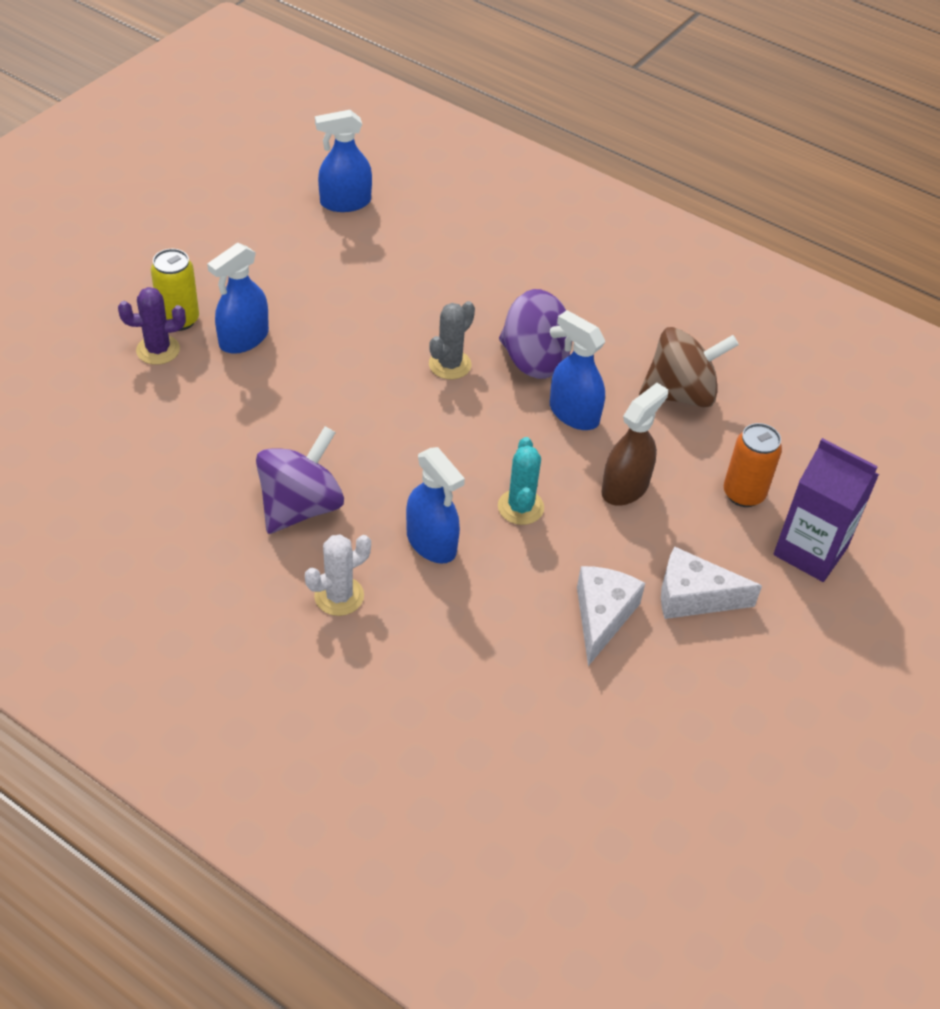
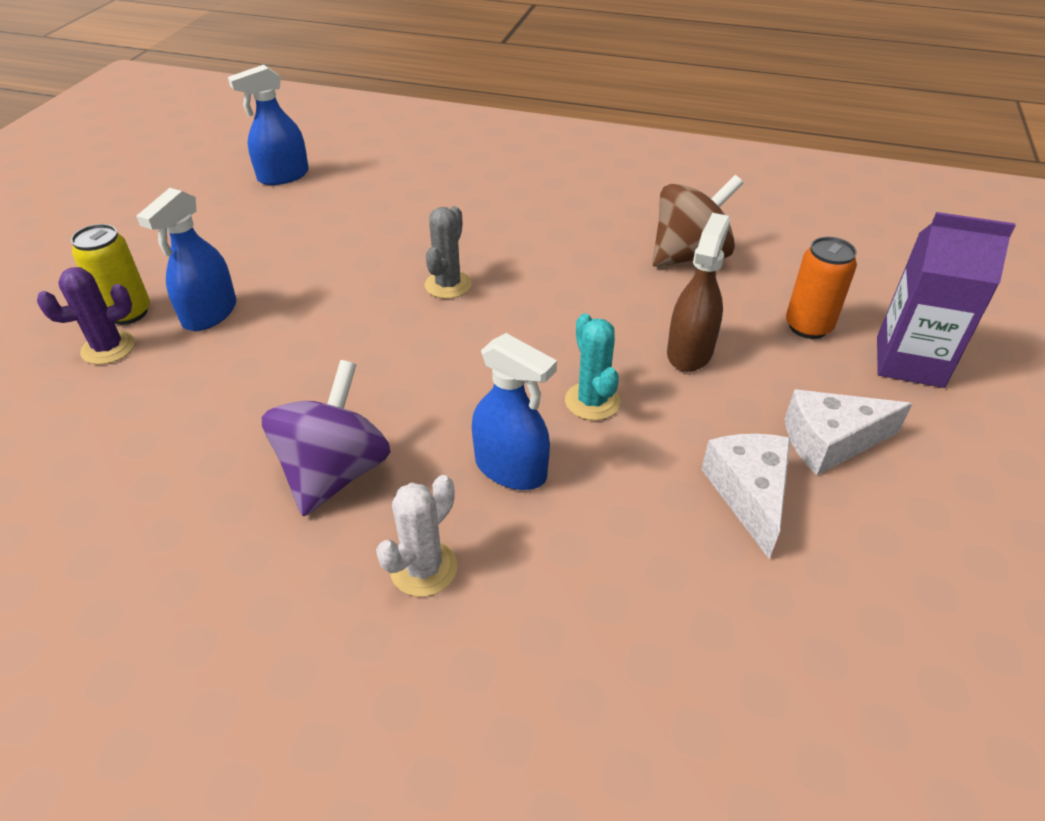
camera: 15 degrees left, 5 degrees down
(534, 360) = (532, 261): purple spinning top -> none
(573, 413) = (597, 298): blue spray bottle -> none

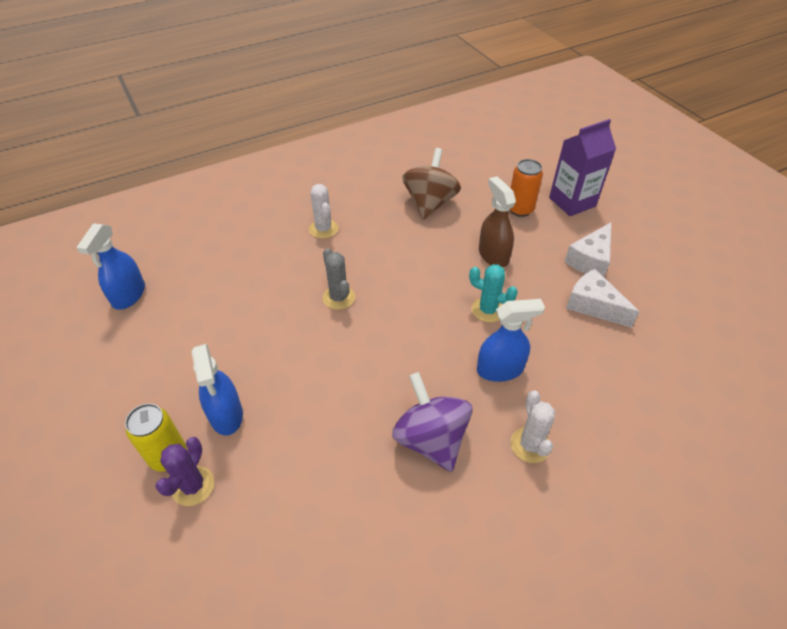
camera: 45 degrees left, 5 degrees up
(528, 216) = (323, 229): none -> white cactus

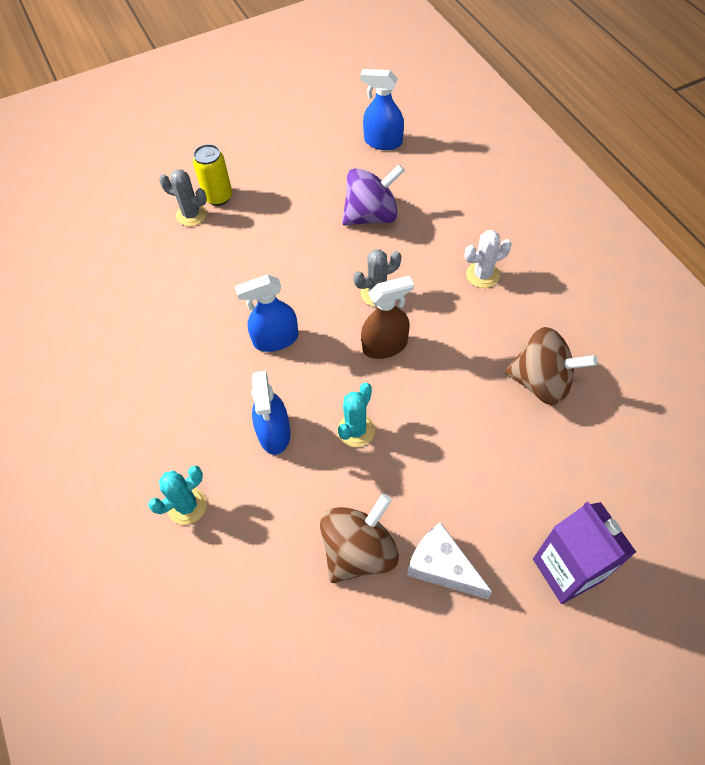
camera: 95 degrees right, 10 degrees up
(193, 486) = (191, 215): purple cactus -> grey cactus
(226, 415) = (249, 225): blue spray bottle -> blue spray bottle (275, 339)
(430, 439) = (205, 367): purple spinning top -> purple spinning top (372, 215)
(493, 255) = (446, 446): brown spray bottle -> brown spray bottle (385, 346)
(520, 209) = (541, 492): orange can -> none
(530, 445) = (186, 448): white cactus -> none
(590, 435) = (187, 506): none -> turquoise cactus
(593, 305) = (359, 551): white cheese -> brown spinning top

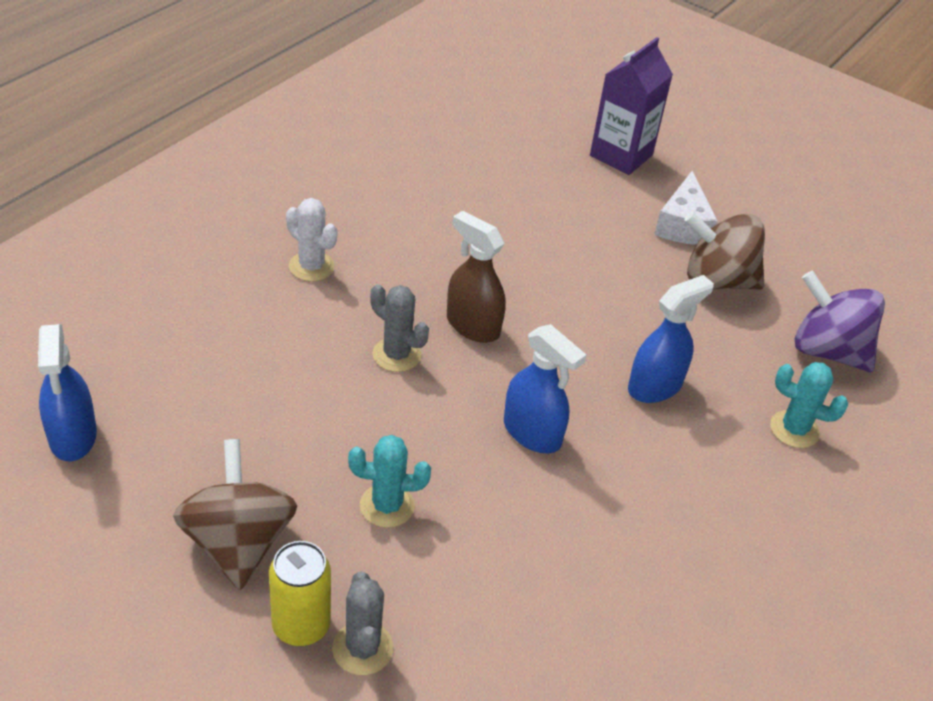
camera: 125 degrees left, 15 degrees down
(356, 430) = (598, 319): turquoise cactus -> turquoise cactus (387, 506)
(372, 215) = (254, 401): purple spinning top -> purple spinning top (827, 351)
(542, 382) = (439, 197): brown spinning top -> brown spinning top (238, 542)

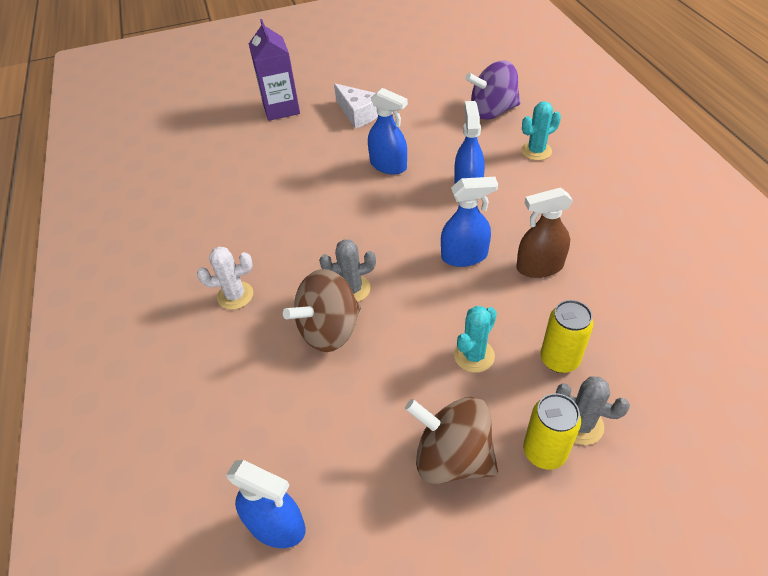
camera: 45 degrees left, 5 degrees up
(444, 592) = (559, 359): none -> yellow can
(472, 325) = (358, 240): brown spray bottle -> brown spray bottle (539, 267)
(619, 295) = (388, 165): none -> blue spray bottle
(717, 280) = (411, 123): brown spinning top -> brown spinning top (329, 330)

